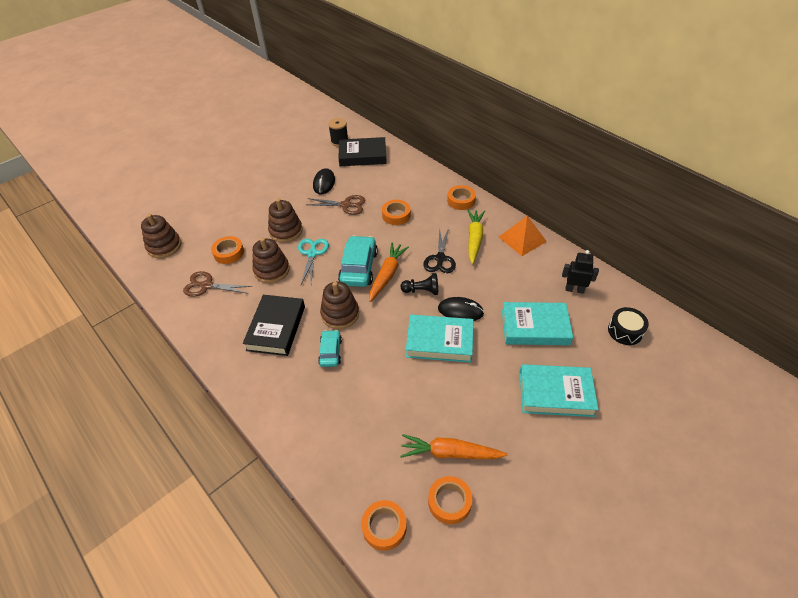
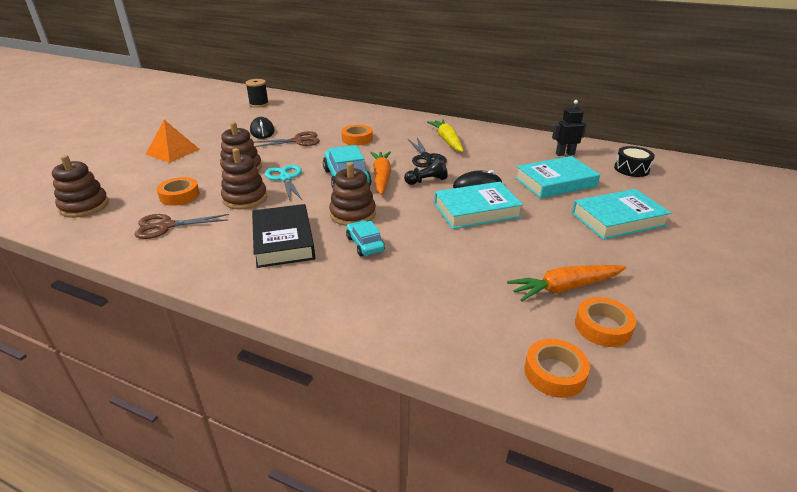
camera: 25 degrees left, 15 degrees down
(362, 155) = (291, 109): black book -> none
(461, 200) = (413, 121): orange tape -> none
(522, 239) = (490, 133): orange pyramid -> orange pyramid (173, 151)

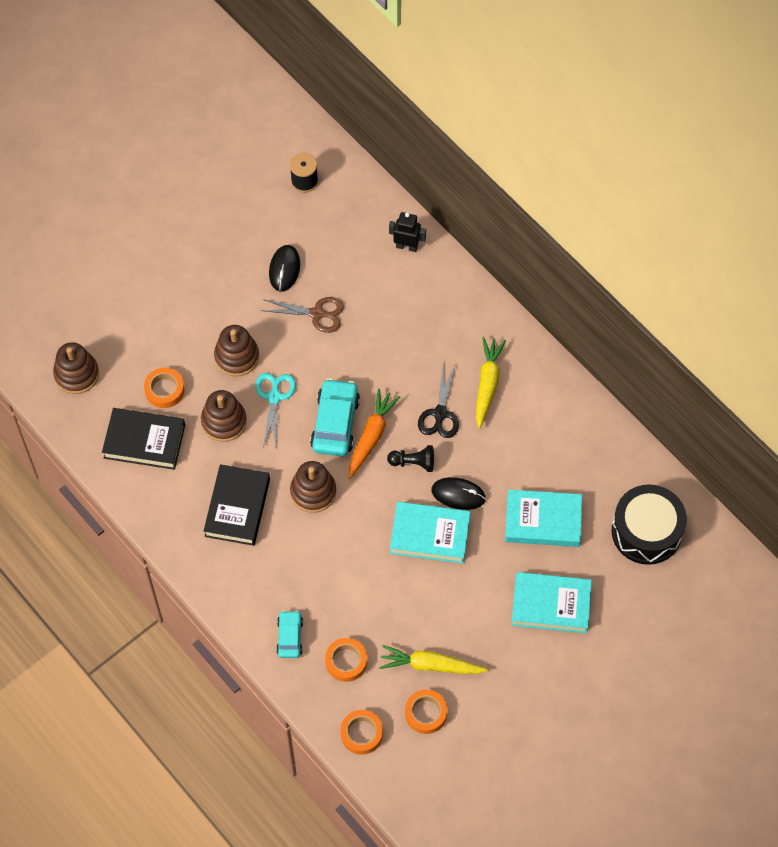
camera: 25 degrees right, 30 degrees up
(166, 226) = (144, 441): brown scissors -> black book
(173, 151) = (173, 285): orange pyramid -> none
(357, 139) = (386, 336): orange tape -> orange tape (346, 661)
(365, 244) = (303, 542): turquoise car -> turquoise car (290, 637)
(565, 154) = (600, 470): black robot -> black robot (406, 246)
(565, 288) = (430, 665): orange carrot -> yellow carrot
(631, 169) = (646, 531): black drum -> black drum, size x1.80

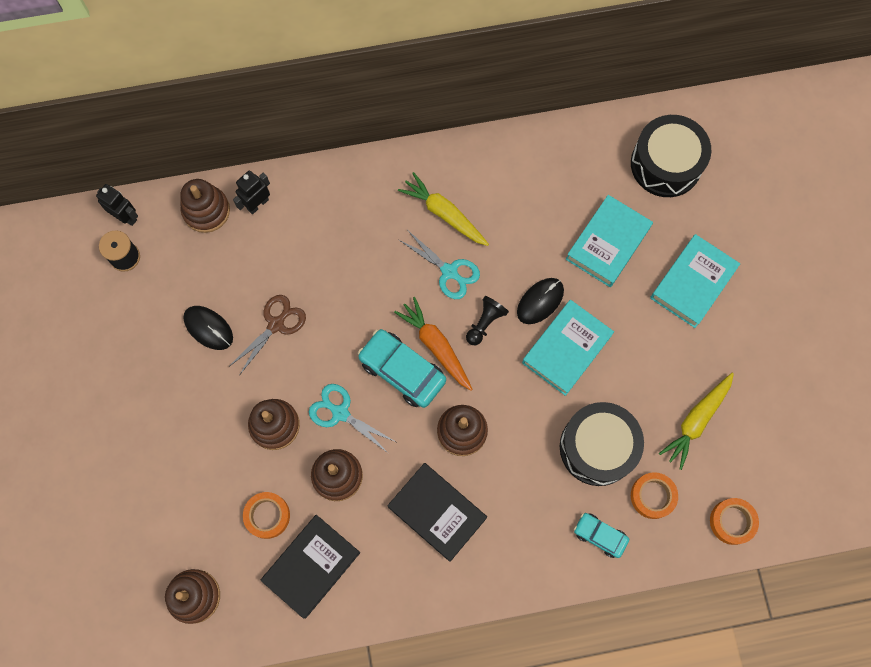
camera: 60 degrees left, 10 degrees up
(337, 163) = (126, 216): none -> black robot
(361, 599) = (597, 447): none -> black drum
(378, 214) = (206, 211): none -> brown stacking toy
(426, 713) = (741, 451): orange tape -> none
(440, 413) = (449, 271): black scissors -> turquoise scissors

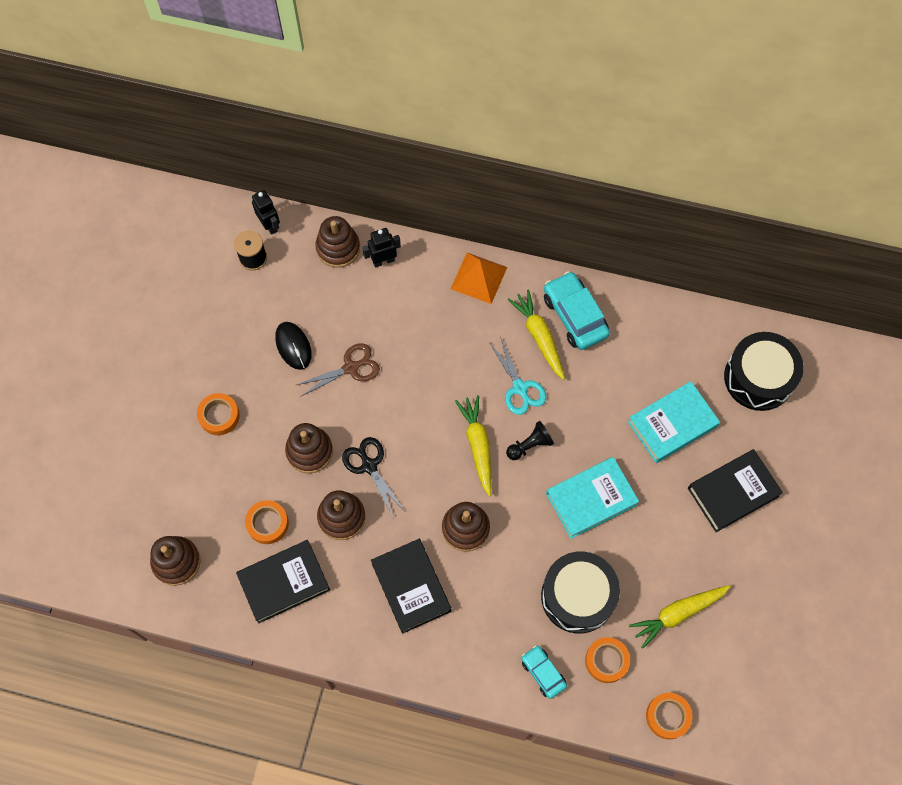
camera: 25 degrees right, 5 degrees down
(167, 431) = (219, 416): none -> orange tape
(340, 413) = (369, 466): turquoise scissors -> black scissors
(359, 181) = (478, 278): none -> orange pyramid
(402, 371) = (438, 454): turquoise car -> turquoise car (575, 316)
(436, 346) = (478, 446): orange carrot -> yellow carrot
(540, 301) = (587, 448): black mouse -> none
(693, 283) = (733, 492): turquoise book -> black book

